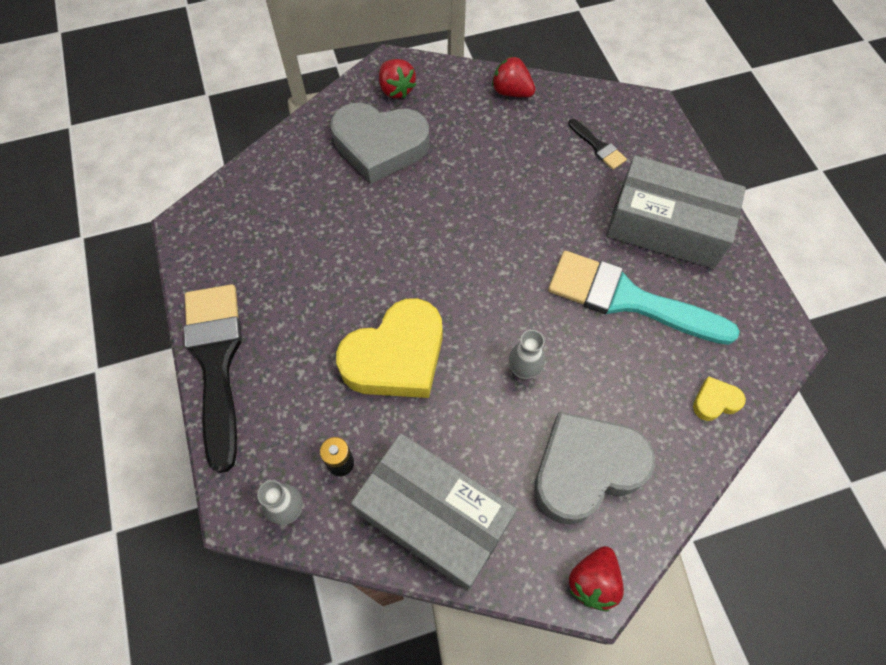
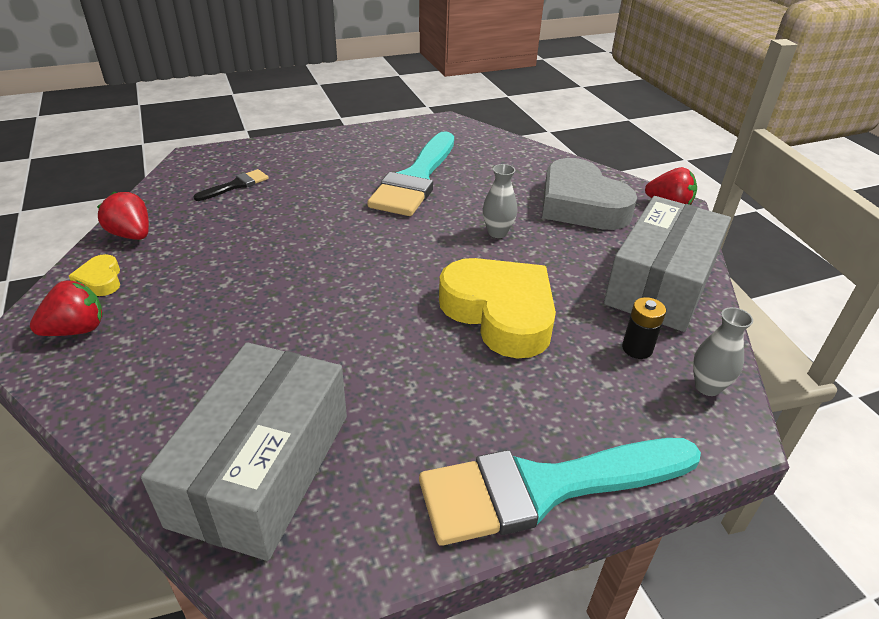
camera: 95 degrees left, 25 degrees down
(216, 362) = (544, 488): black brush -> turquoise brush
(380, 146) = (181, 341): grey heart -> none
(511, 92) = (132, 235): red strawberry -> red strawberry turned 105 degrees clockwise
(666, 226) = (339, 158): grey box -> grey box (262, 468)
(715, 401) = (504, 150): yellow heart -> yellow heart (100, 280)

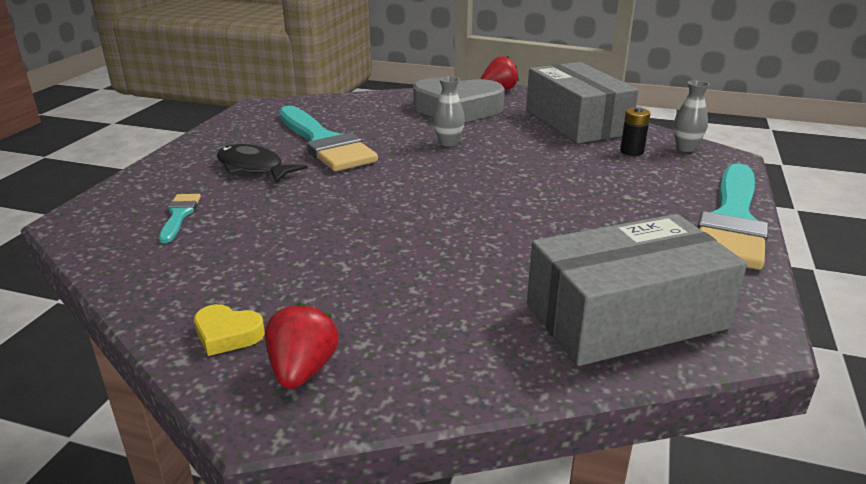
camera: 50 degrees left, 10 degrees down
(132, 235) = (167, 295): red strawberry -> none
(236, 185) = (179, 215): black brush -> turquoise brush
(262, 468) = (625, 316): grey box -> grey box turned 75 degrees counterclockwise
(336, 174) = (253, 168): none -> black fish
(500, 313) = (545, 175): yellow heart -> none

